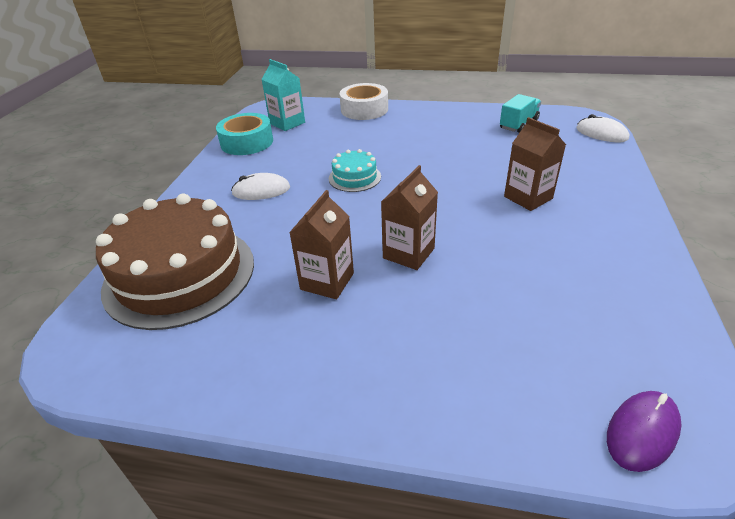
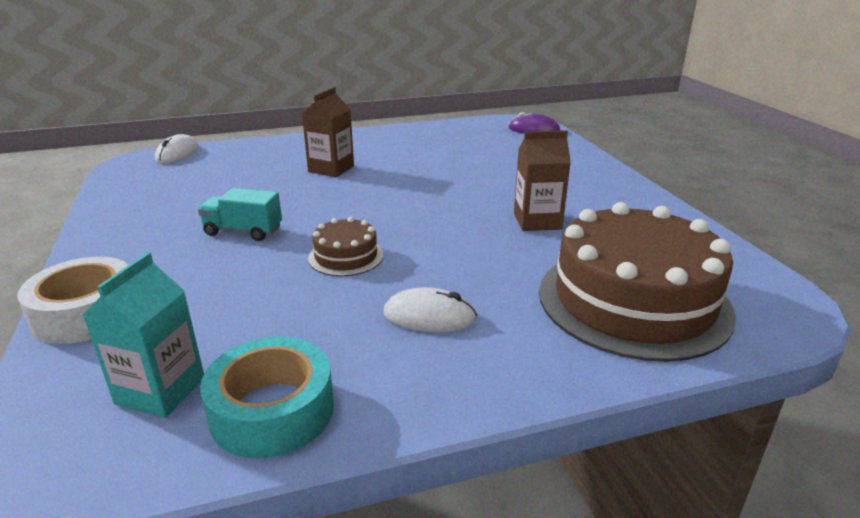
camera: 120 degrees left, 10 degrees down
(261, 191) = (429, 316): white mouse -> white mouse turned 45 degrees counterclockwise
(354, 177) = (346, 256): turquoise cake -> brown cake
(408, 253) = (462, 198): brown carton -> none
(518, 124) = (154, 189): turquoise truck -> turquoise truck (243, 231)

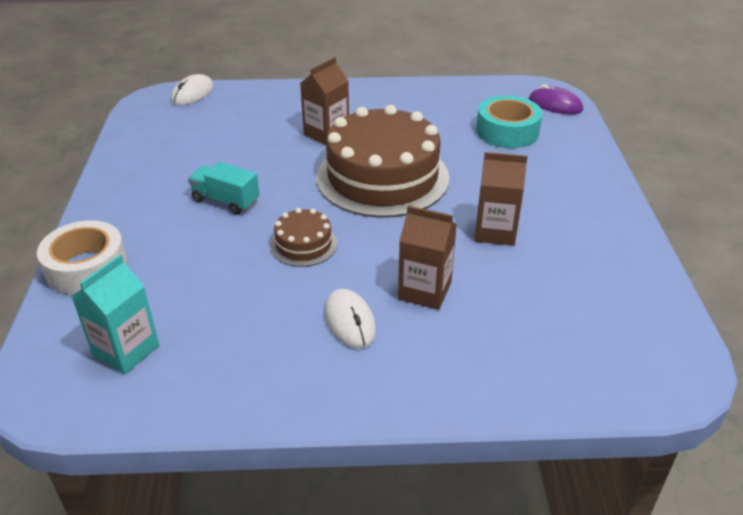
camera: 15 degrees right, 10 degrees up
(272, 410) = (200, 384): turquoise tape -> turquoise tape (507, 131)
(429, 316) = (350, 321): white mouse -> white mouse turned 45 degrees clockwise
(495, 277) = (424, 291): none -> brown carton
(633, 301) = (536, 339): brown cake -> brown cake (382, 177)

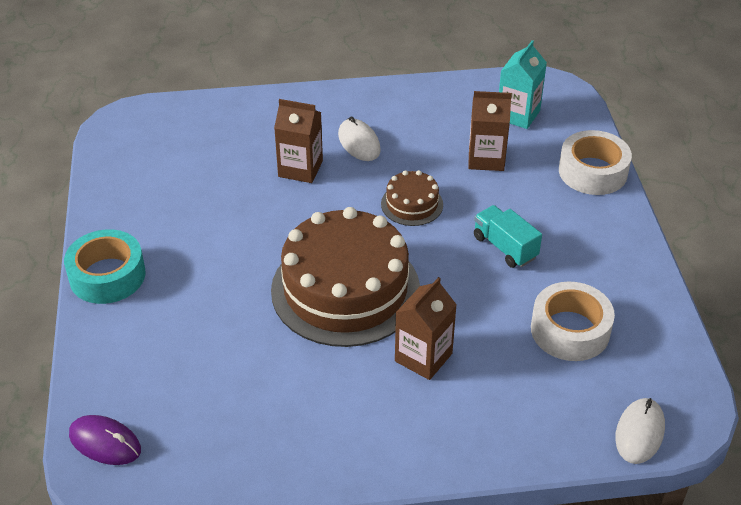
camera: 175 degrees right, 5 degrees up
(204, 143) = (570, 330): none -> white tape
(225, 201) = (505, 247): turquoise truck -> turquoise truck turned 150 degrees counterclockwise
(495, 231) = (231, 228): brown carton -> brown carton (486, 158)
(507, 131) = (188, 378): turquoise tape -> turquoise tape (107, 275)

